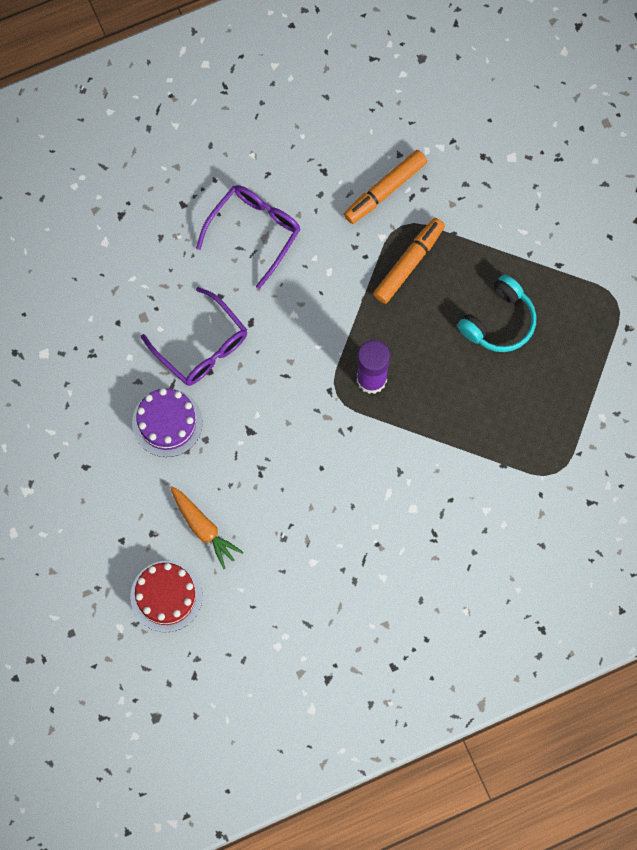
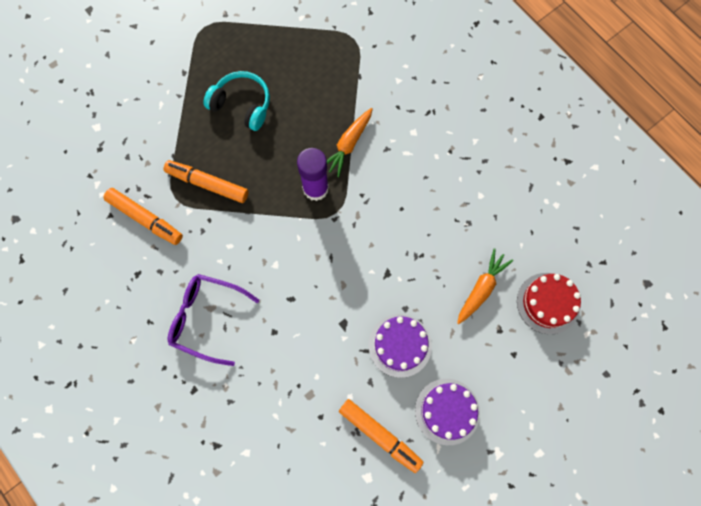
camera: 105 degrees left, 0 degrees up
(81, 377) = (380, 435): none -> orange marker
(84, 451) = (447, 411): none -> purple cake
(202, 346) = (323, 334): purple glasses -> none
(416, 429) = (348, 145): none -> orange carrot

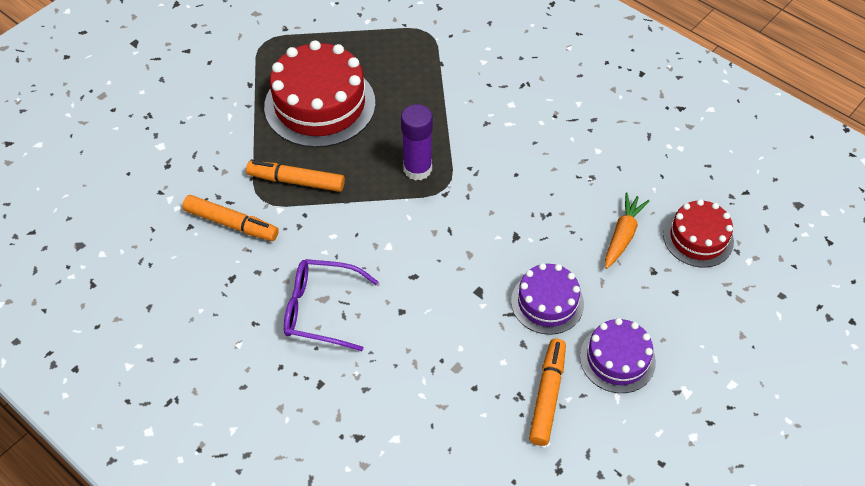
camera: 10 degrees left, 20 degrees down
(242, 105) = (320, 104): turquoise headphones -> red cake
(348, 145) = (444, 124): orange carrot -> none
(380, 435) = (547, 395): orange marker -> orange marker turned 105 degrees counterclockwise

